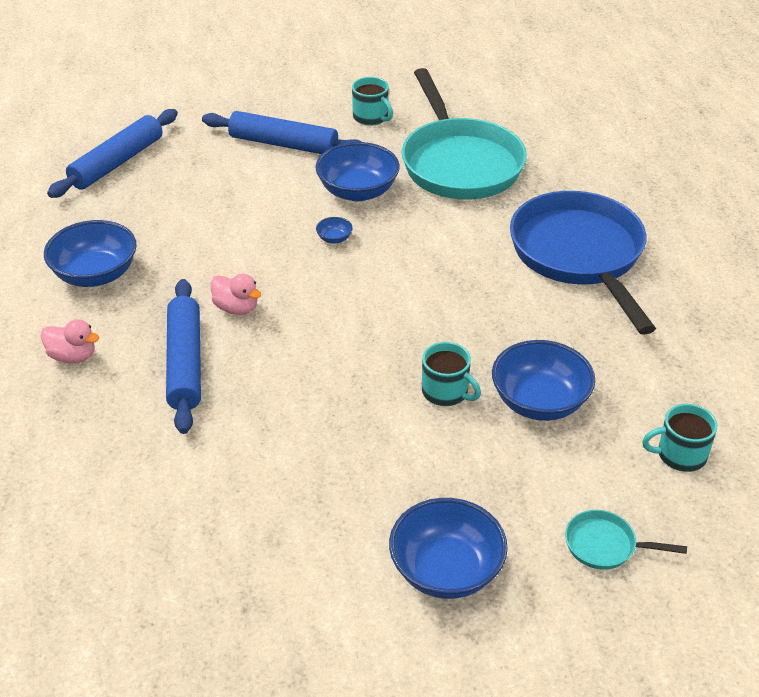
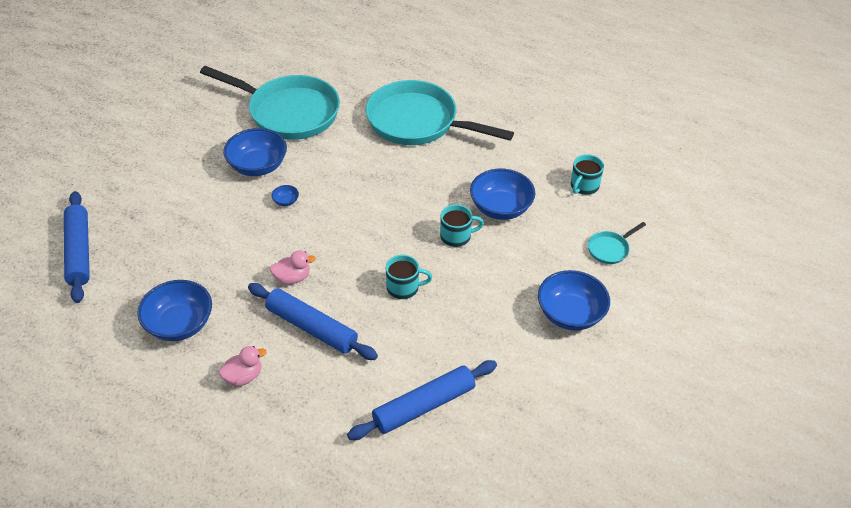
camera: 50 degrees left, 5 degrees up
(283, 144) = (170, 168): blue rolling pin -> blue rolling pin (423, 406)
(371, 117) = (198, 117): turquoise mug -> turquoise mug (403, 288)
(579, 255) = (418, 122): blue pan -> turquoise pan

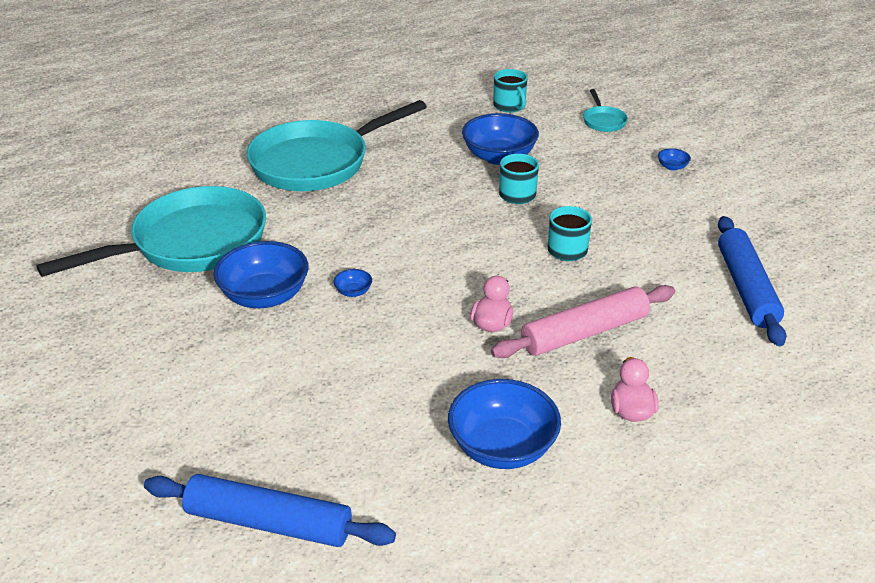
camera: 60 degrees left, 10 degrees down
(311, 328) = (584, 333): blue rolling pin -> pink rolling pin
(570, 314) = (672, 167): blue bowl -> blue bowl, size x0.42

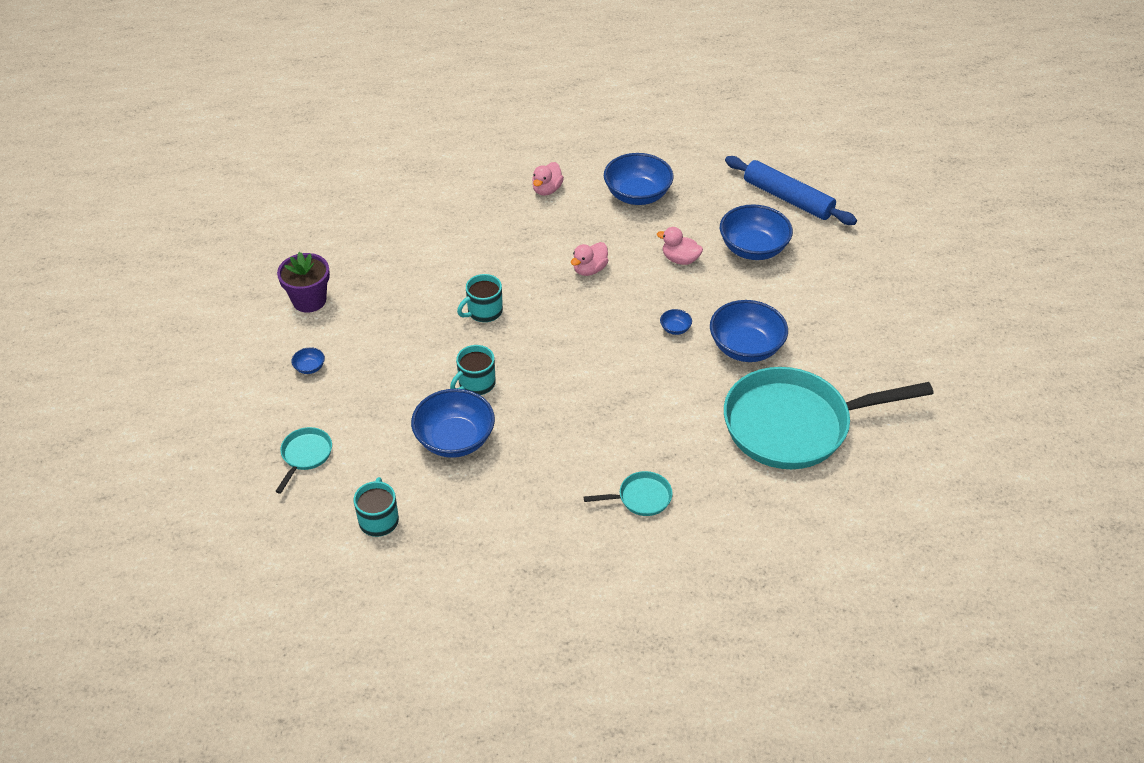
camera: 155 degrees left, 10 degrees up
(296, 417) = (753, 248): none -> blue bowl
(316, 162) = (641, 498): turquoise pan -> turquoise pan, size x0.40
(389, 371) = (680, 259): none -> pink duck
(584, 333) = (531, 243): pink rolling pin -> none
(742, 211) = (309, 300): none -> purple flower pot
(746, 288) = (389, 238): blue rolling pin -> none

